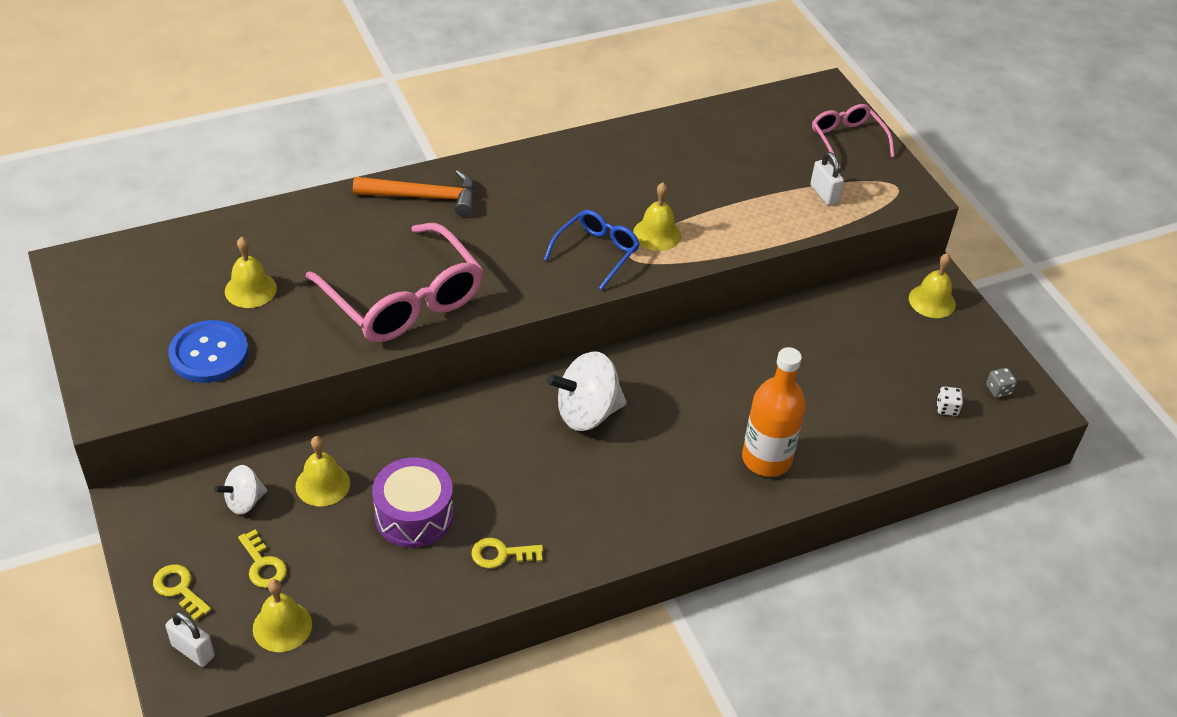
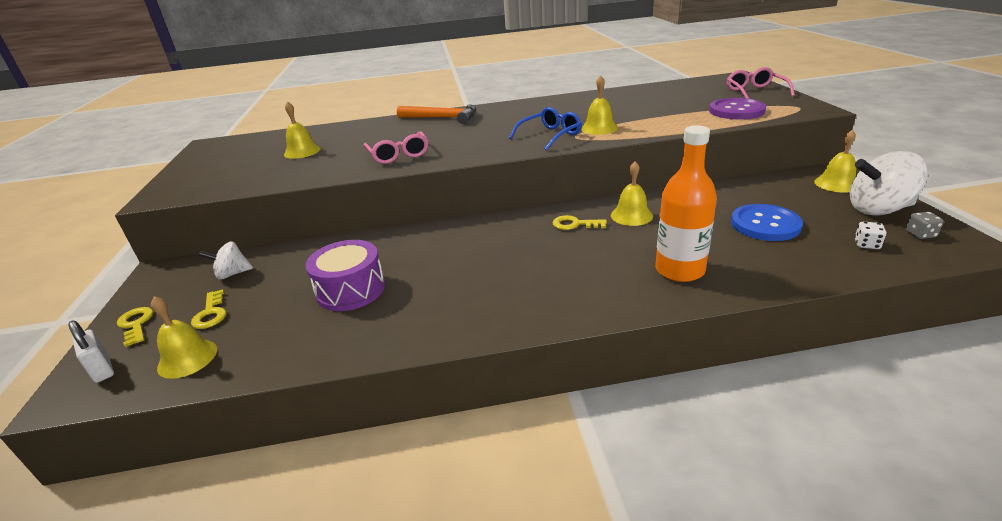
camera: 20 degrees right, 15 degrees down
(209, 353) = (248, 176): blue button -> blue button (765, 224)
(322, 484) = (296, 267): yellow bell -> yellow bell (631, 215)
(404, 300) = (398, 155): pink glasses -> pink glasses, size x0.55
(501, 554) = (407, 321): yellow key -> yellow key (574, 224)
(587, 413) = (523, 236): white spinning top -> white spinning top (878, 209)
(824, 194) = (736, 111): white padlock -> purple button

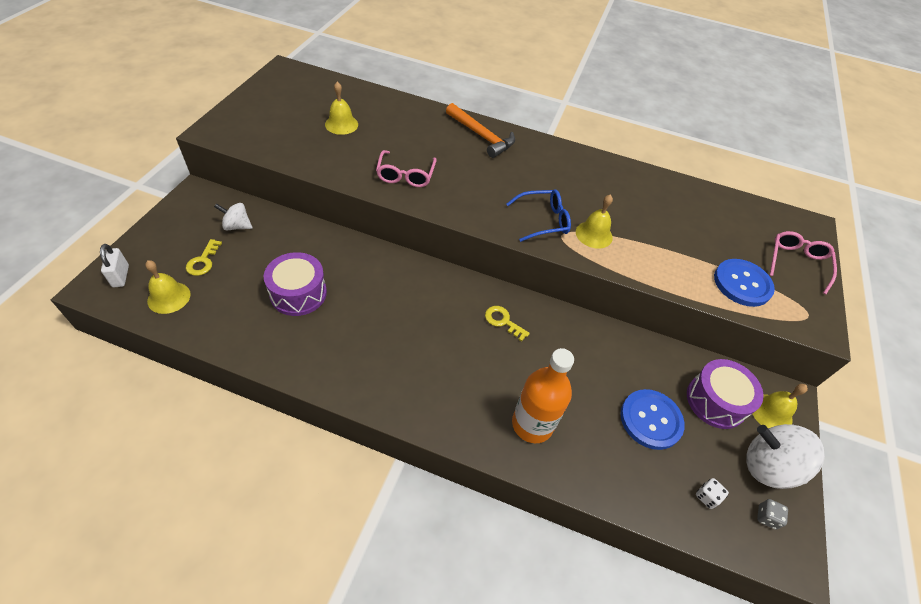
camera: 20 degrees right, 20 degrees up
(136, 324) = (157, 243): yellow key -> none
(631, 215) = (556, 339): yellow bell -> none
(736, 111) = (742, 284): purple button -> blue button
(793, 195) = (715, 401): none -> purple drum

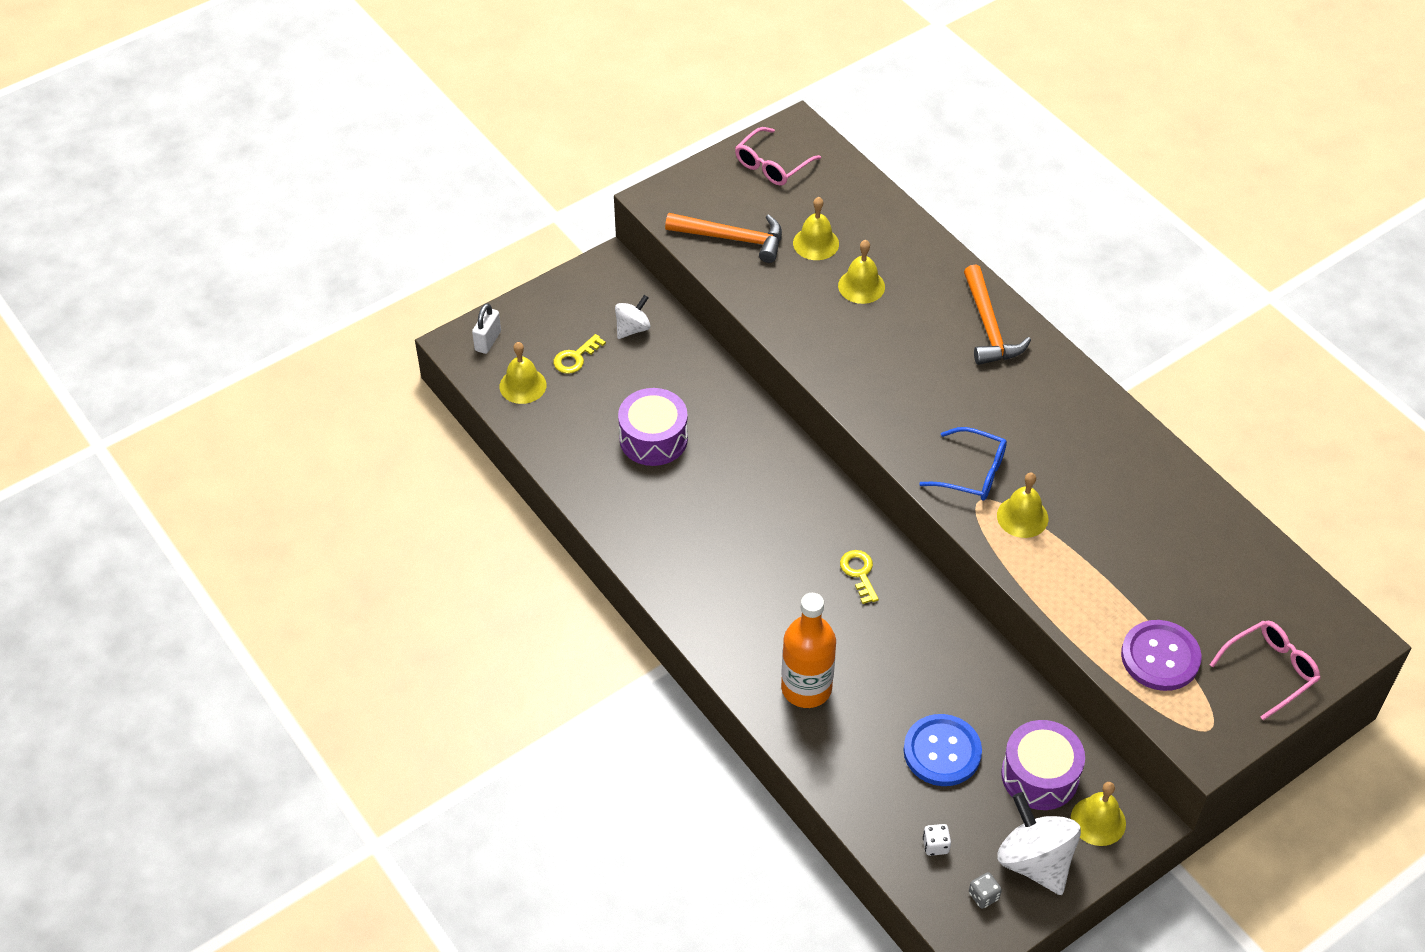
camera: 40 degrees right, 0 degrees up
(237, 226) = (632, 328): white spinning top -> white spinning top turned 90 degrees clockwise
(282, 138) = (732, 238): none -> orange hammer
(388, 138) = (861, 286): none -> yellow bell
(405, 175) = (846, 346): pink glasses -> pink glasses (772, 165)
(742, 284) = (1160, 657): blue button -> purple button

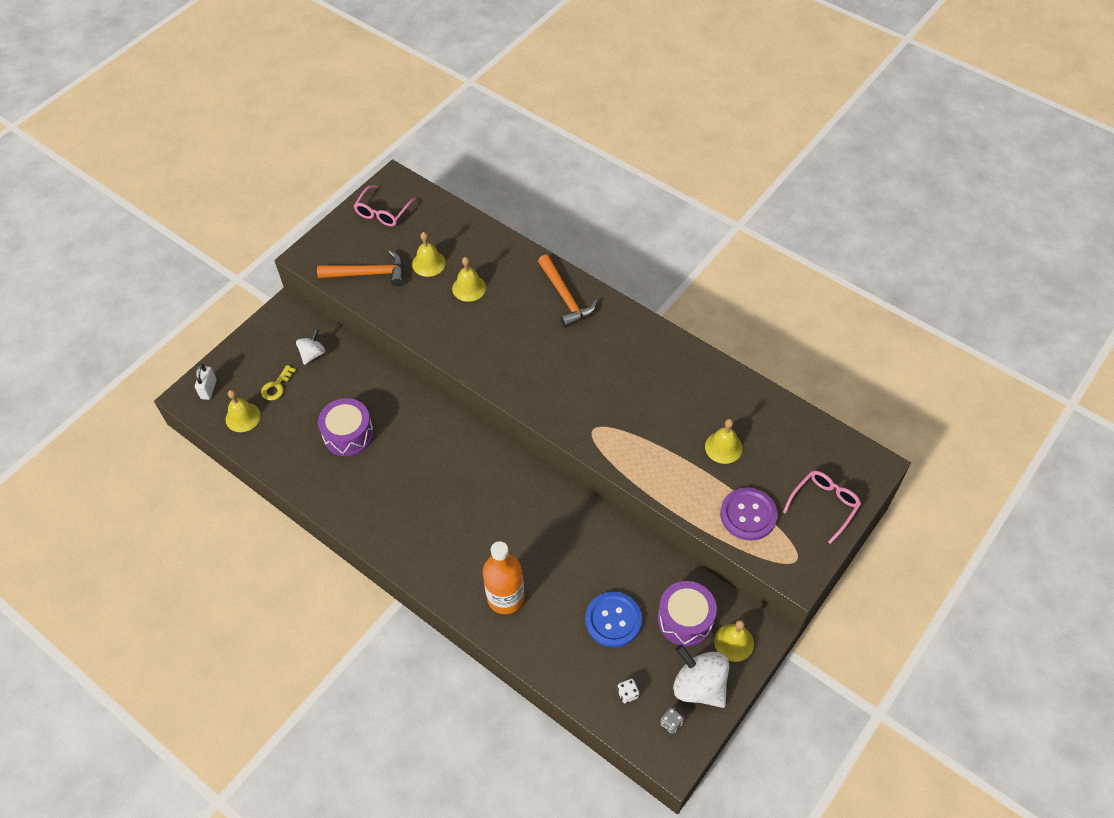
camera: 15 degrees left, 5 degrees up
(859, 573) = (520, 499): yellow key -> none
(972, 473) = (582, 409): blue glasses -> none
(1022, 517) = (626, 434): yellow bell -> yellow bell (723, 447)

